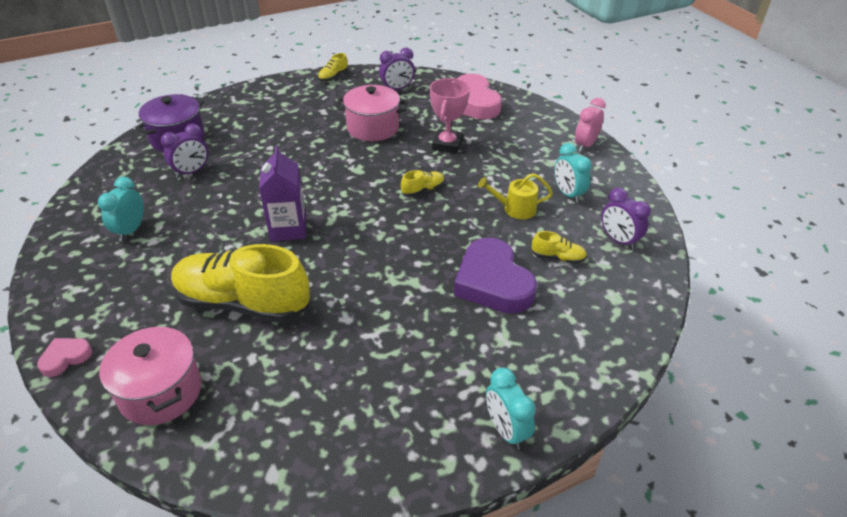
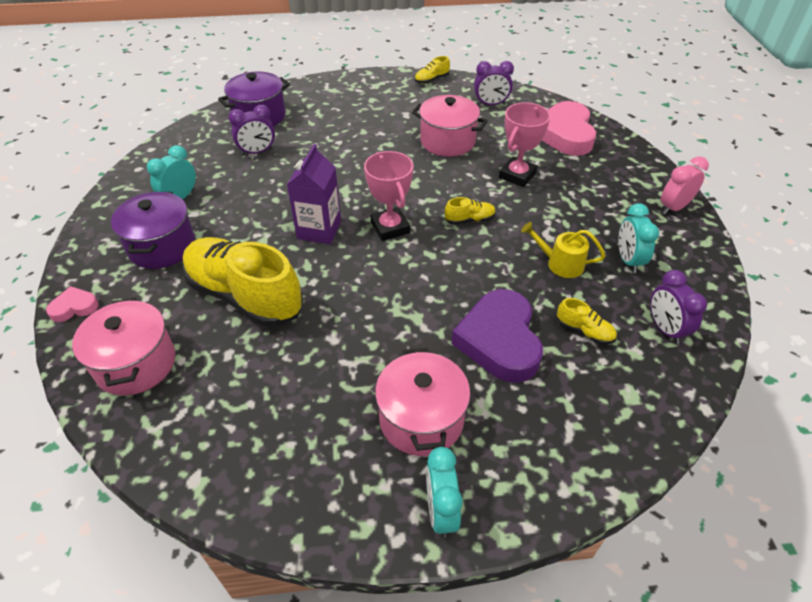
camera: 20 degrees right, 5 degrees up
(134, 279) = (162, 246): none -> purple pot
(354, 212) = (390, 227): none -> pink trophy
(456, 363) = (421, 419): none -> pink pot

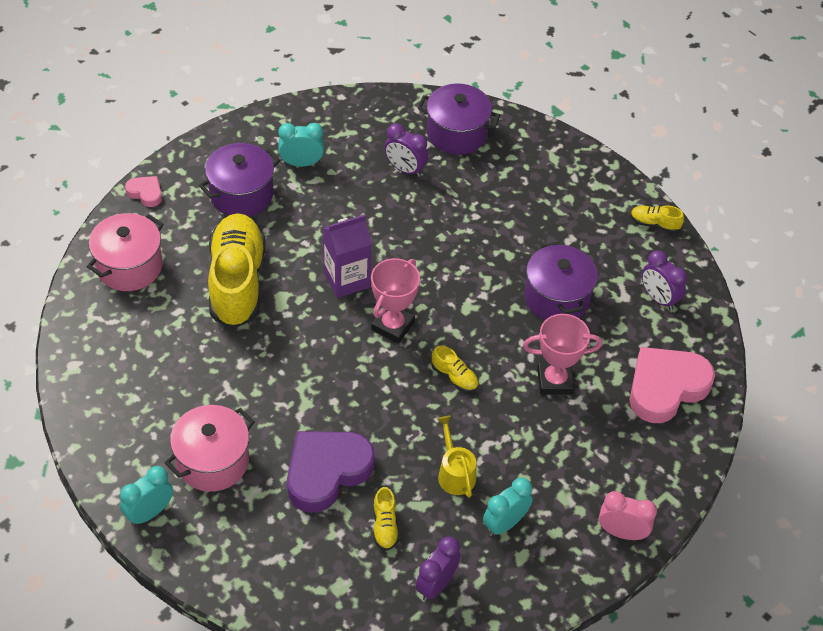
camera: 50 degrees right, 5 degrees up
(447, 141) = (557, 298): pink pot -> purple pot

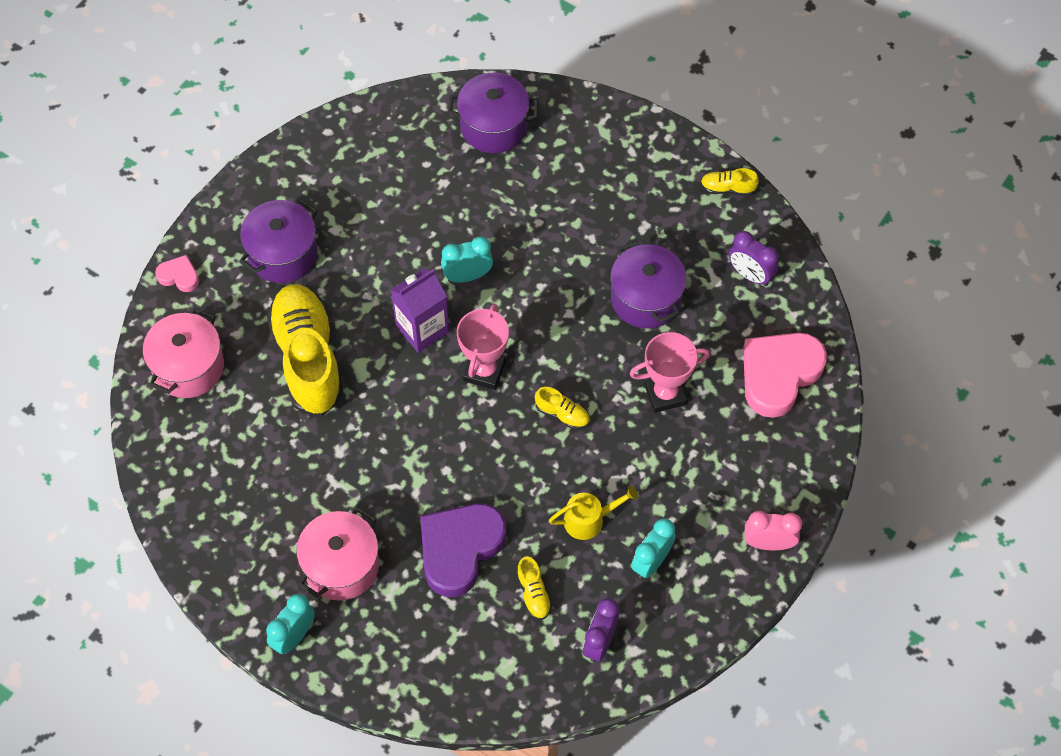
camera: 10 degrees left, 10 degrees up
(301, 163) = (336, 201): turquoise clock -> turquoise clock (467, 276)
(405, 169) = (449, 183): purple clock -> none
(455, 473) = (589, 519): yellow watering can -> yellow watering can turned 105 degrees clockwise

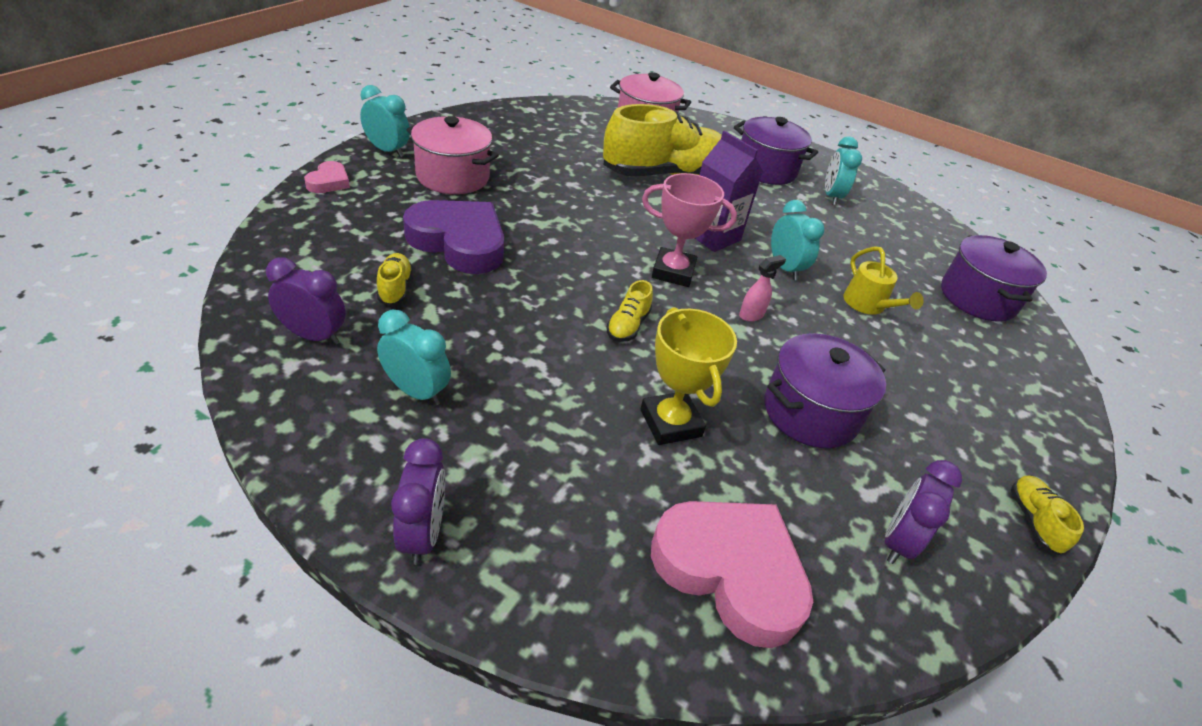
camera: 80 degrees right, 20 degrees down
(179, 276) = (726, 126): pink heart -> pink heart (329, 182)
(332, 201) = (831, 196): none -> turquoise clock
(533, 593) = (395, 288): yellow shoe -> yellow shoe turned 105 degrees clockwise
(538, 317) = (751, 315): none -> pink spray bottle
(589, 519) = (485, 338): yellow watering can -> yellow watering can (868, 305)
(665, 394) = (670, 423): pink trophy -> yellow trophy
(768, 543) = (423, 534): pink clock -> purple clock

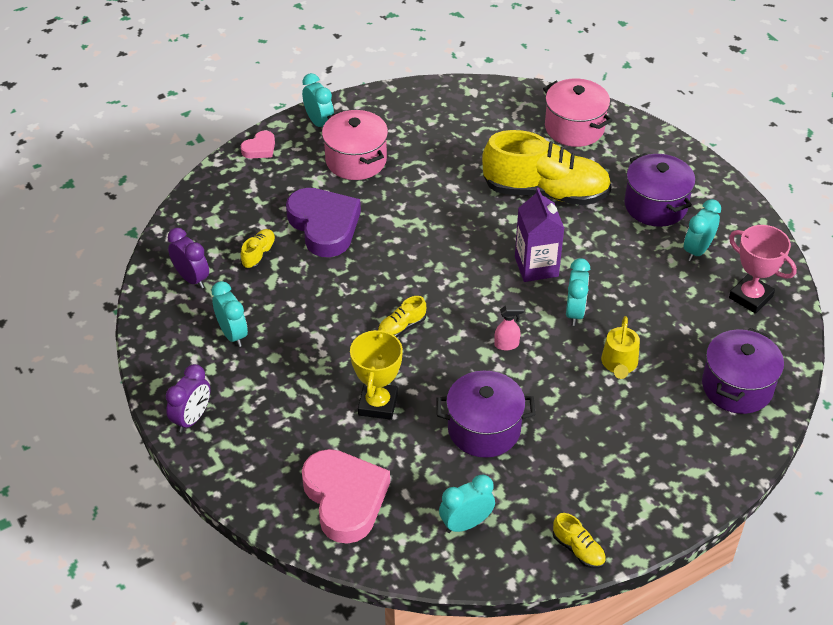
camera: 35 degrees right, 5 degrees up
(673, 272) = (473, 292): pink trophy -> pink trophy (750, 297)
(898, 541) = (466, 523): purple clock -> turquoise clock
(1033, 521) = (578, 549): yellow shoe -> yellow shoe turned 105 degrees clockwise

